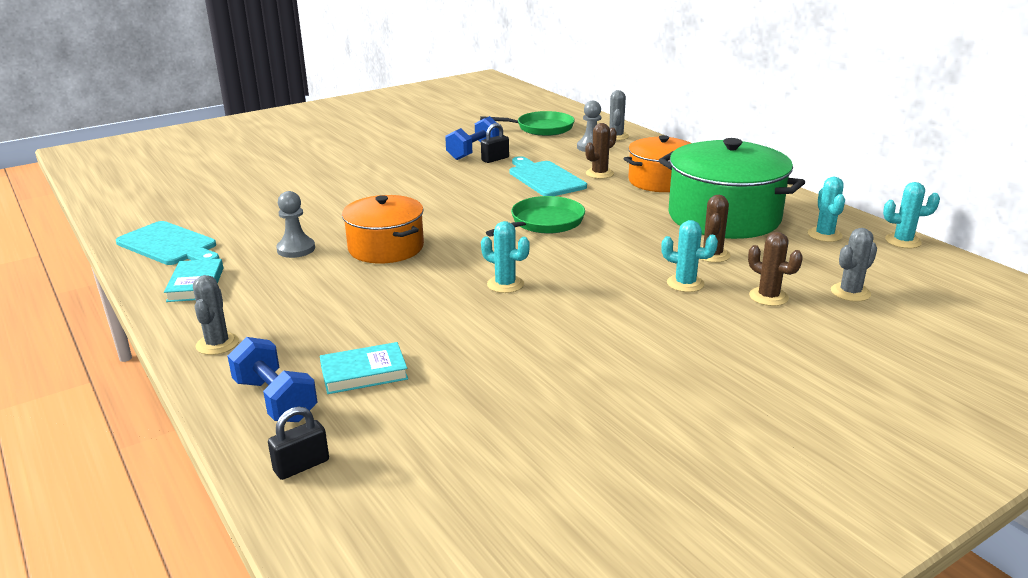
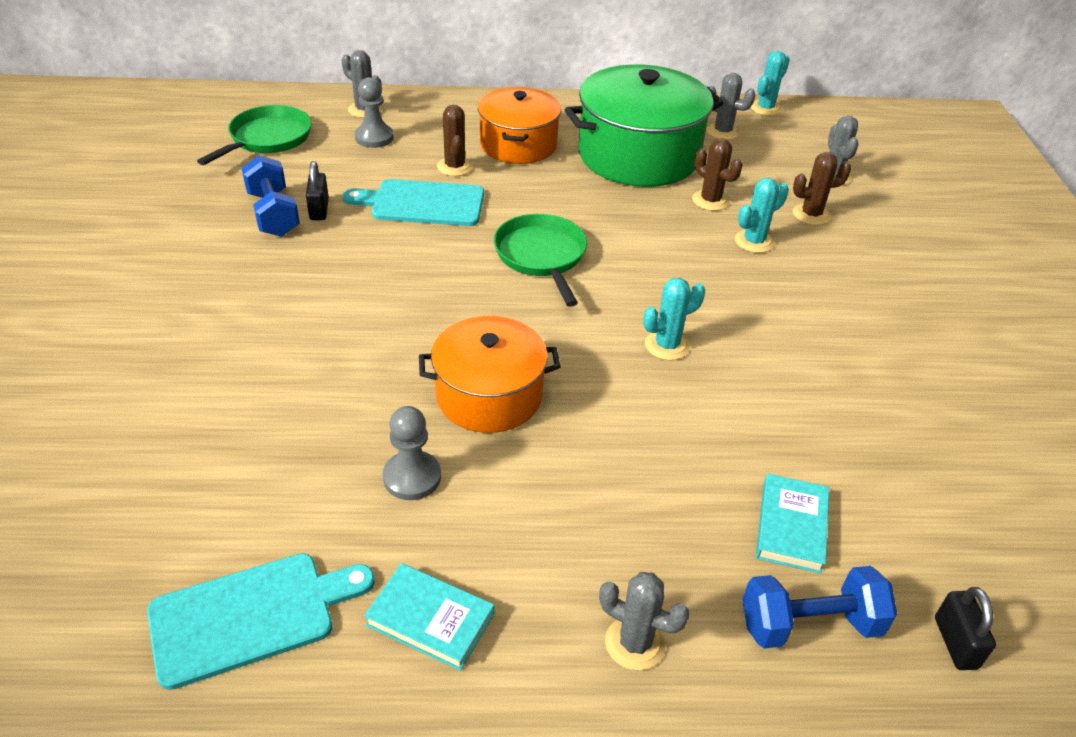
camera: 60 degrees left, 15 degrees up
(824, 235) = (722, 131): turquoise cactus -> grey cactus

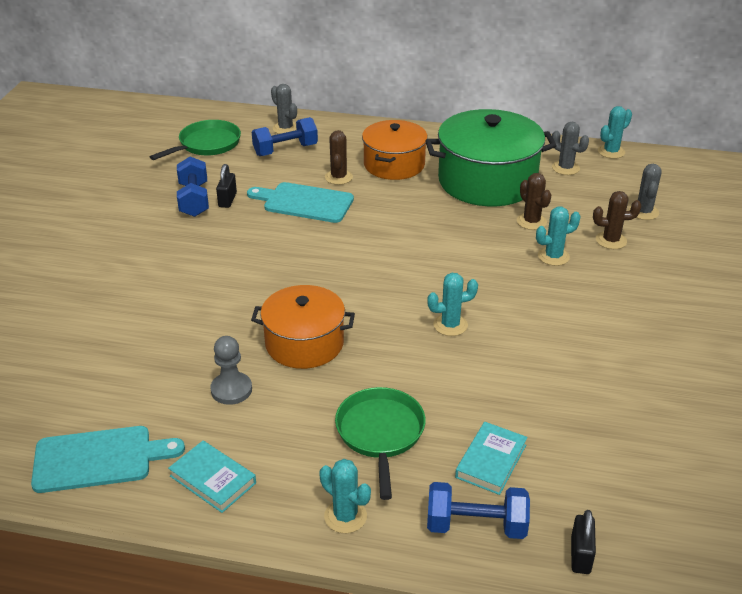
camera: 15 degrees right, 5 degrees down
(374, 137) = (285, 150): grey pawn -> blue dumbbell
(541, 256) = (380, 250): green pan -> green pan (380, 434)
(635, 643) = (345, 516): grey cactus -> turquoise cactus

